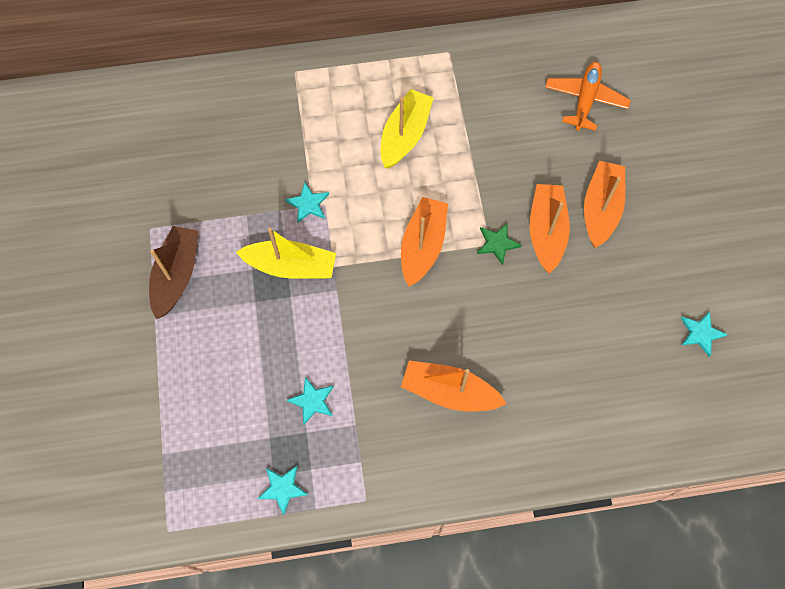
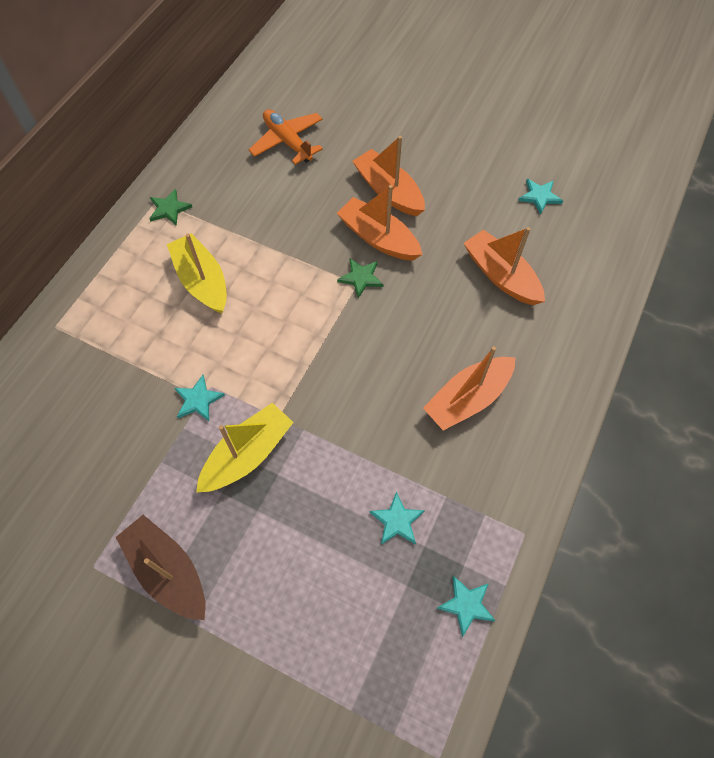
camera: 55 degrees left, 5 degrees down
(422, 246) = (318, 334): orange boat -> orange boat (501, 276)
(449, 66) = (169, 209): none -> green star

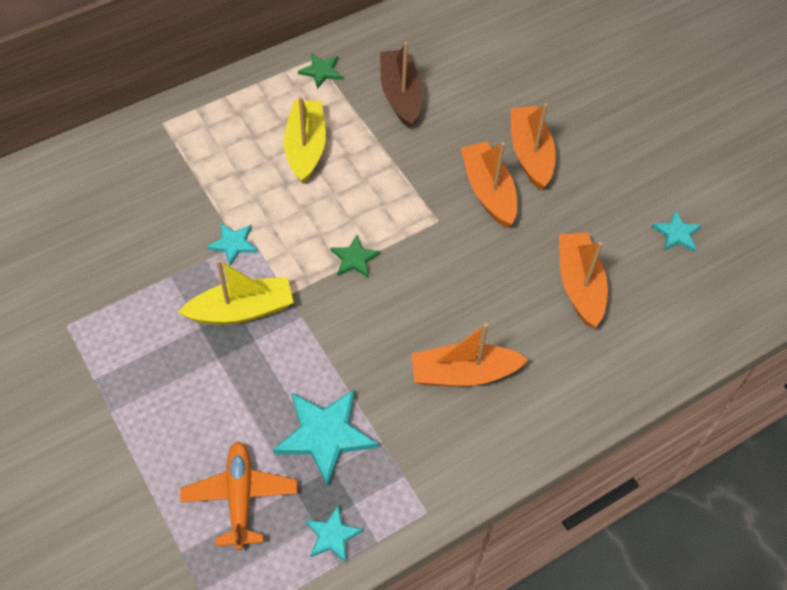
camera: 30 degrees right, 5 degrees down
(168, 571) = (118, 362): brown boat -> brown boat (400, 95)
(287, 142) = (469, 62): orange plane -> orange plane (240, 497)
(361, 278) = (446, 218): green star -> green star (355, 259)
(397, 521) = (325, 435): turquoise star -> turquoise star, size x1.86

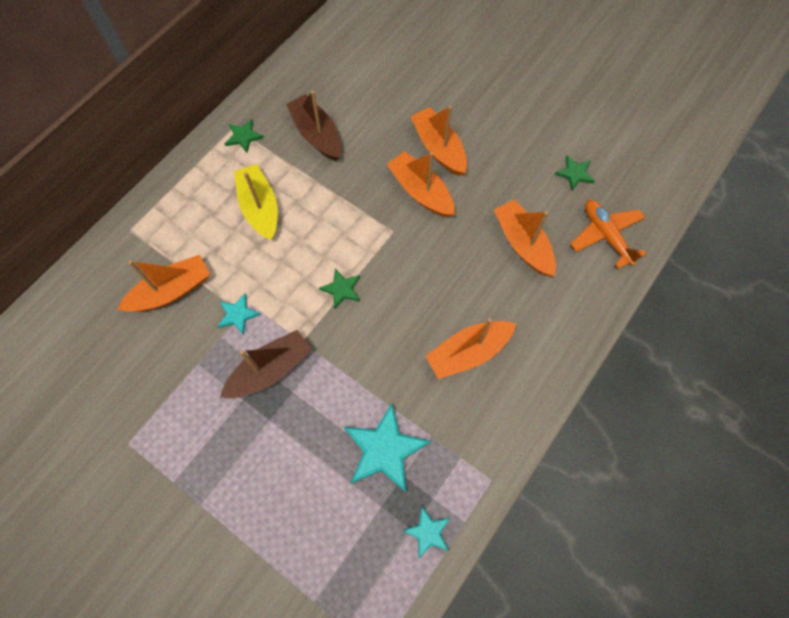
camera: 20 degrees left, 10 degrees up
(176, 196) = (171, 291): none -> orange boat
(240, 497) = (340, 532): orange plane -> orange plane (606, 236)
(241, 310) = (270, 370): yellow boat -> brown boat
(677, 233) = (575, 173): turquoise star -> green star

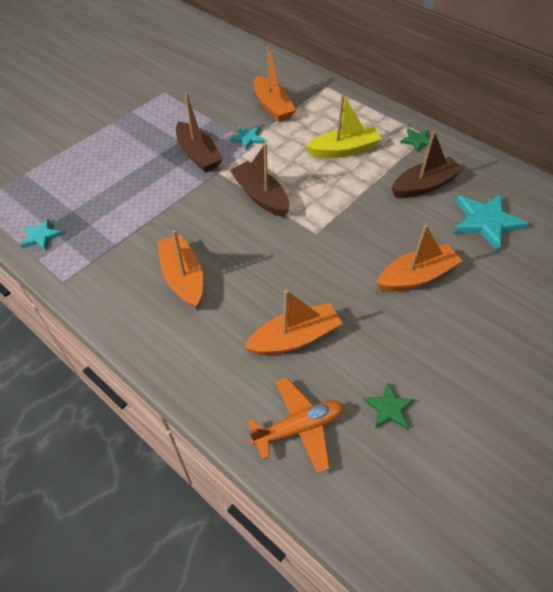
camera: 95 degrees right, 15 degrees down
(342, 289) = (261, 196): green star -> brown boat
(384, 449) = (114, 215): turquoise star -> turquoise star (485, 222)
(421, 192) = (361, 257): orange boat -> none

